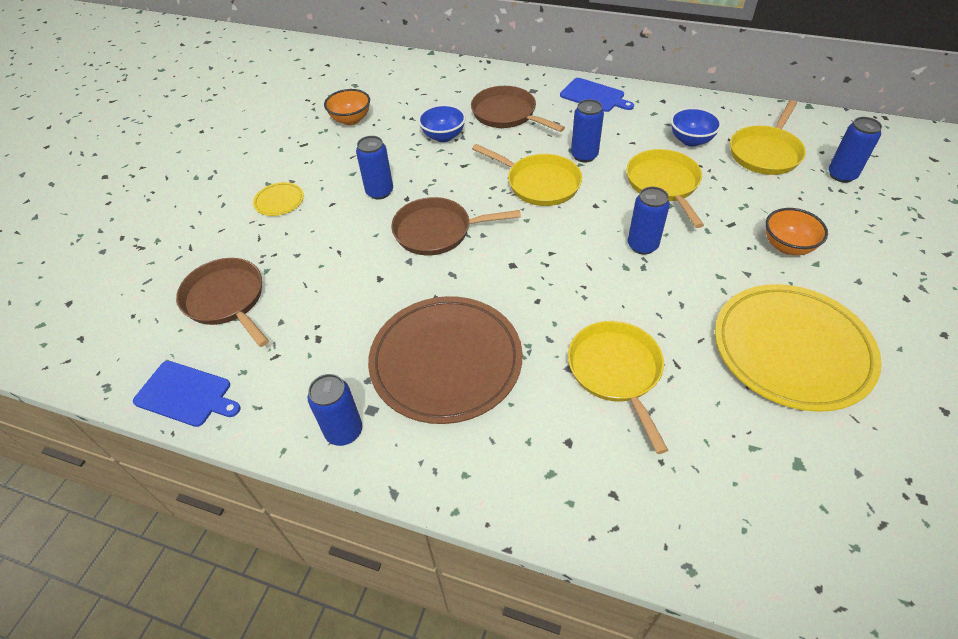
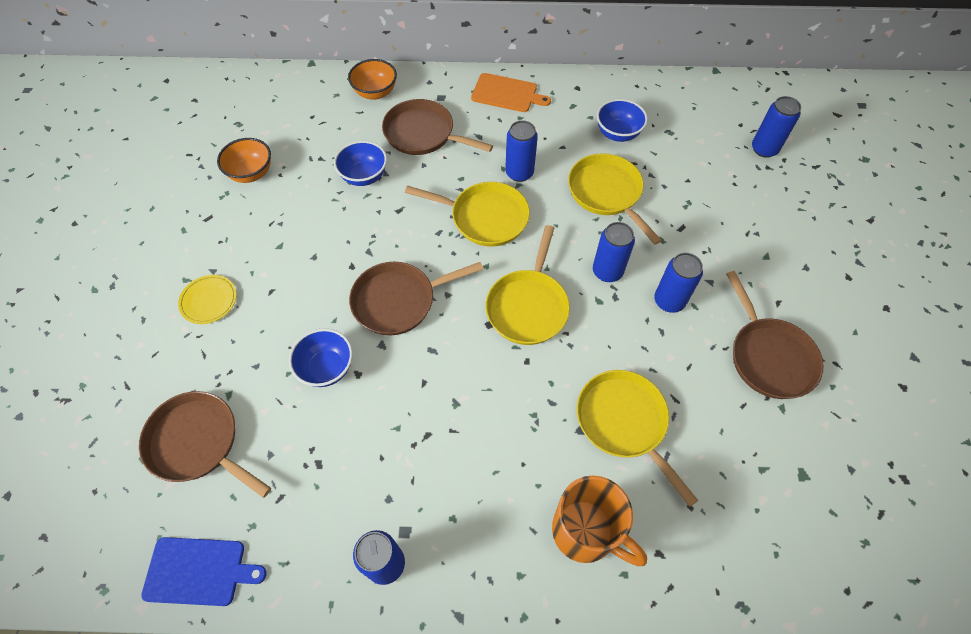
camera: 20 degrees left, 10 degrees up
(355, 268) = (326, 368): none -> blue bowl
(379, 192) = (319, 264): blue can -> blue can (669, 301)
(446, 361) = (460, 455): brown plate -> none
(543, 455) = (586, 532): none -> orange mug
(594, 96) = (507, 93): blue cutting board -> orange cutting board
(765, 153) = (690, 135): yellow pan -> yellow pan (528, 306)
(787, 246) = (737, 242): orange bowl -> orange bowl (375, 93)
(791, 349) = (768, 356): yellow plate -> brown pan

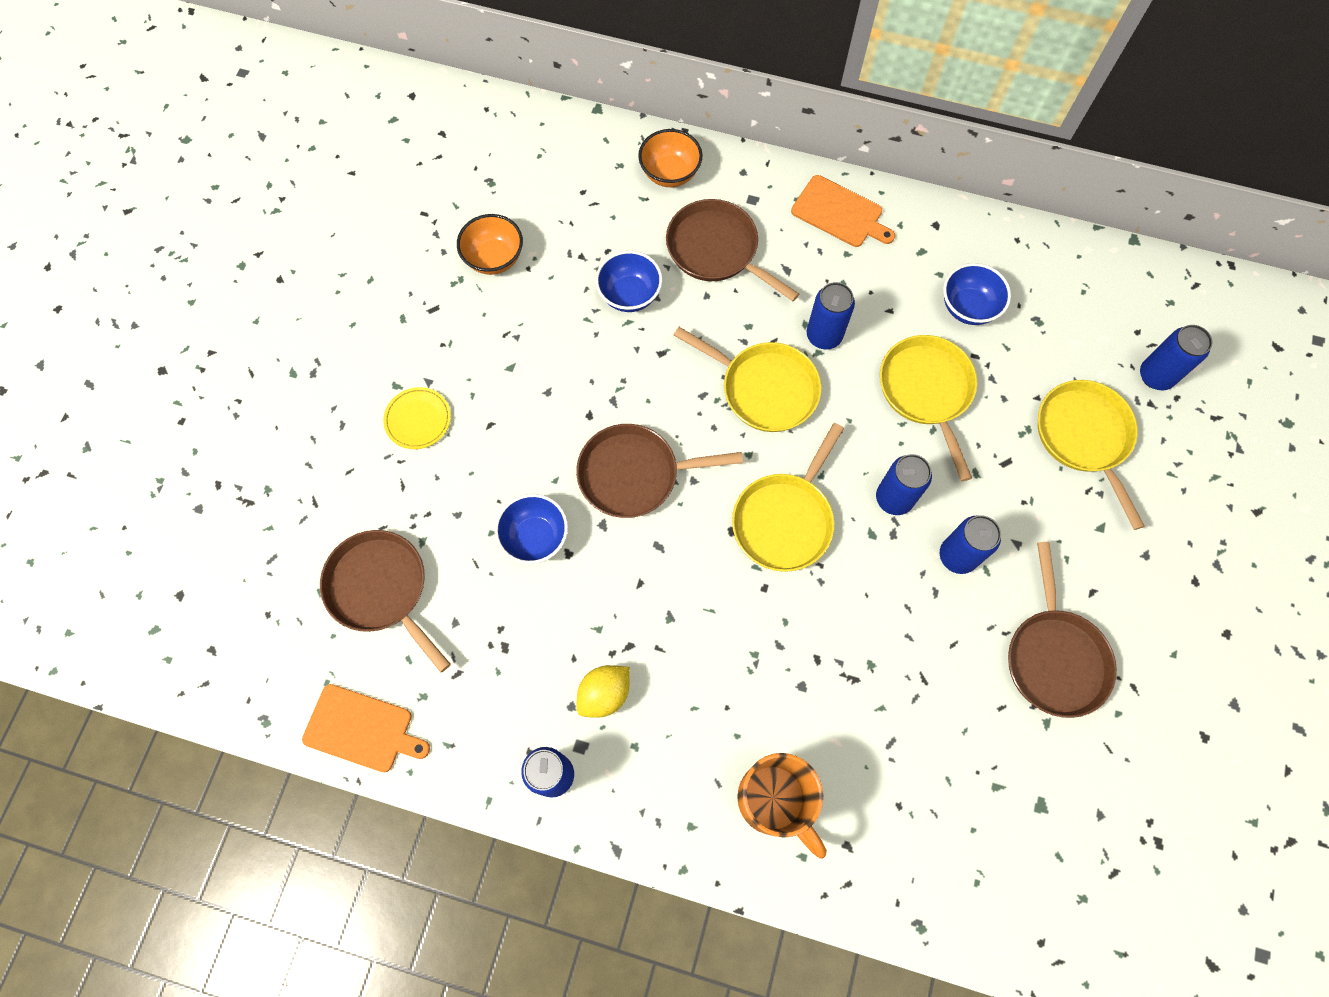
camera: 15 degrees right, 10 degrees up
(199, 571) = (362, 729): blue cutting board -> orange cutting board
(415, 480) = (604, 694): none -> yellow lemon
(624, 422) = (855, 691): yellow pan -> yellow pan (1084, 437)

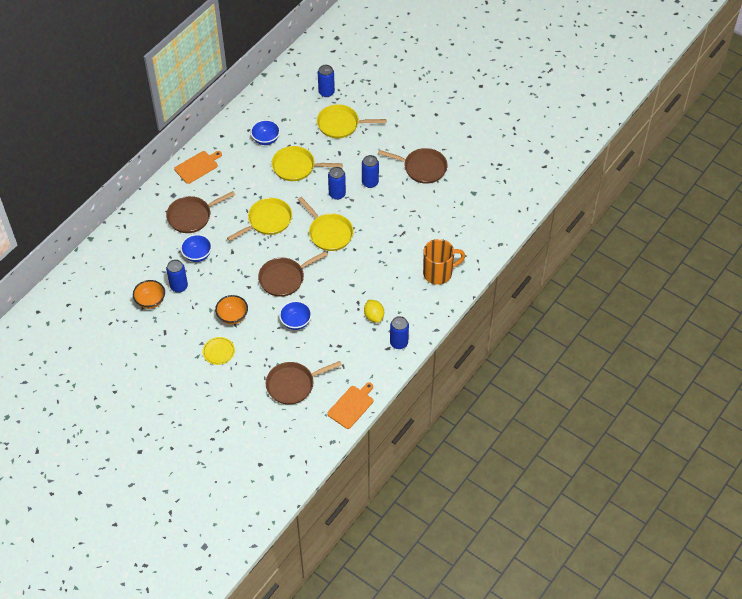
camera: 70 degrees left, 15 degrees down
(635, 474) = (284, 278): brown pan -> brown pan turned 45 degrees clockwise
(670, 173) = (142, 221): orange bowl -> orange bowl (232, 316)
(824, 335) = (253, 192): blue can -> blue can (179, 286)

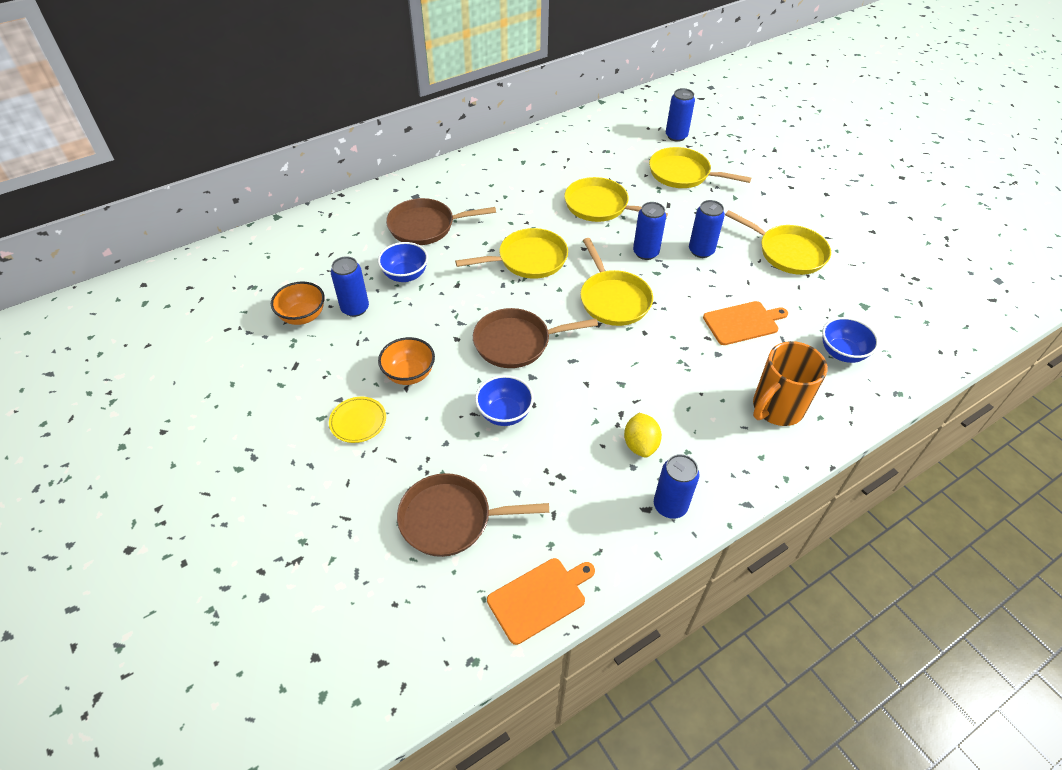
camera: 20 degrees right, 5 degrees down
(197, 166) = (466, 173): orange cutting board -> orange cutting board (743, 322)
(266, 139) = (572, 166): blue bowl -> blue bowl (842, 353)
(422, 168) = (788, 252): brown pan -> yellow pan
(438, 273) = (776, 408): orange mug -> orange mug turned 135 degrees clockwise

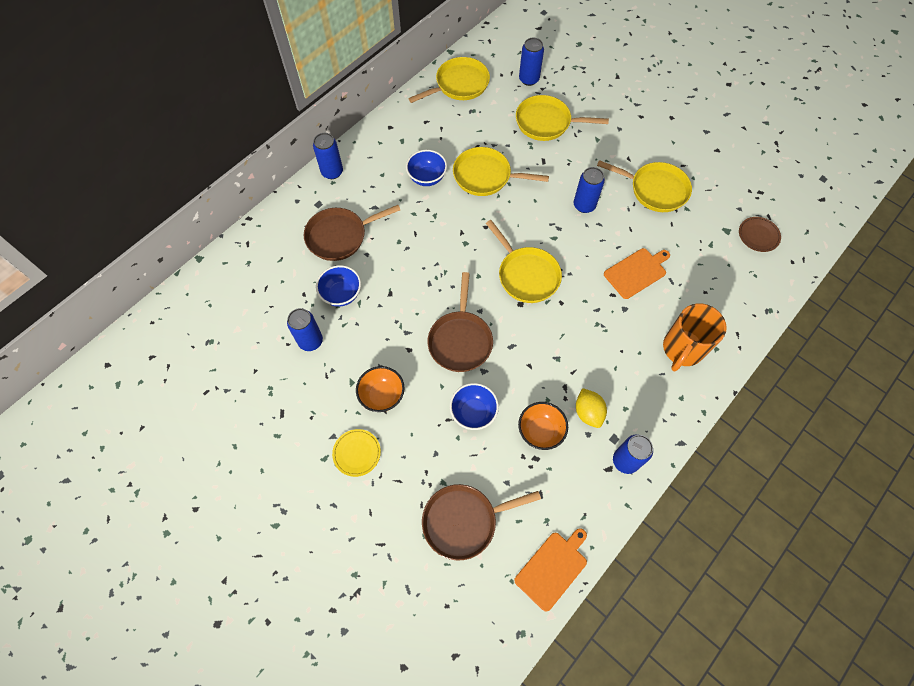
camera: 15 degrees left, 15 degrees up
(303, 316) = (268, 361): orange bowl -> orange bowl (540, 431)
(516, 342) = (460, 340): brown pan -> brown pan turned 60 degrees counterclockwise
(528, 259) = (442, 251): yellow pan -> yellow pan (459, 85)
(645, 253) = (539, 218): blue can -> blue can (332, 172)
(842, 353) = (719, 282): blue bowl -> blue bowl (427, 178)
(903, 318) = (758, 235): none -> brown plate

